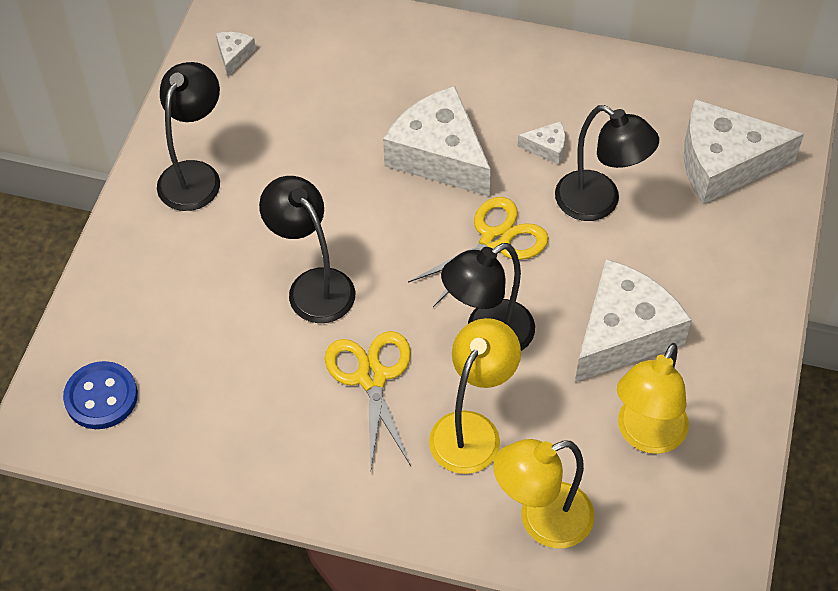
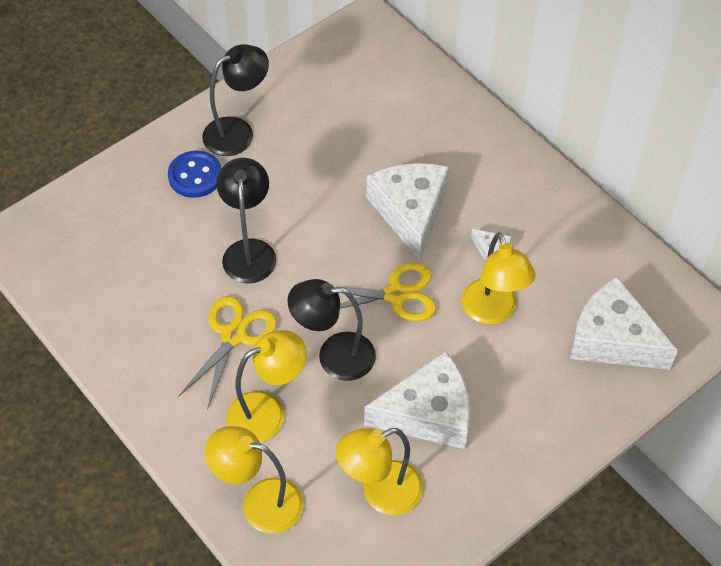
camera: 35 degrees right, 0 degrees up
(101, 397) = (61, 242): blue button -> blue button (195, 176)
(234, 55) = (332, 64): white cheese -> none
(598, 203) = (493, 312): black lamp -> yellow lamp

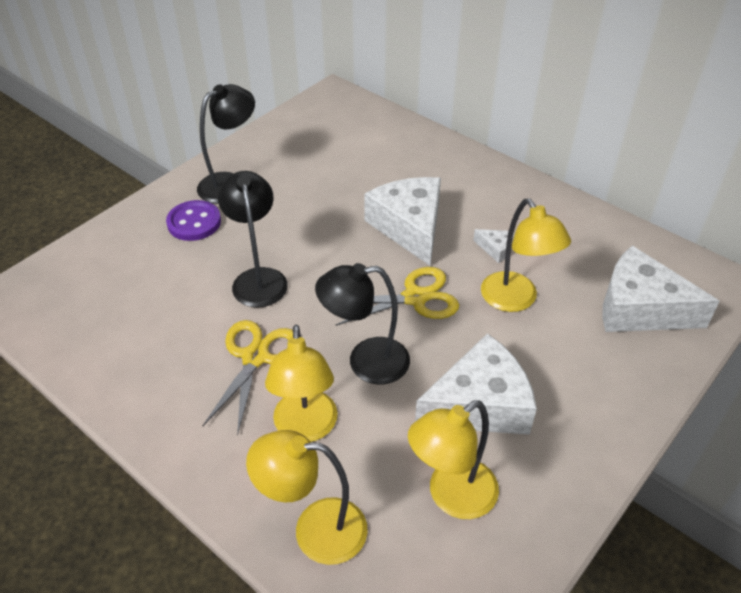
camera: 10 degrees left, 10 degrees down
(195, 176) = (194, 222): blue button -> purple button
(268, 412) = (306, 428): yellow lamp -> yellow lamp turned 120 degrees clockwise

